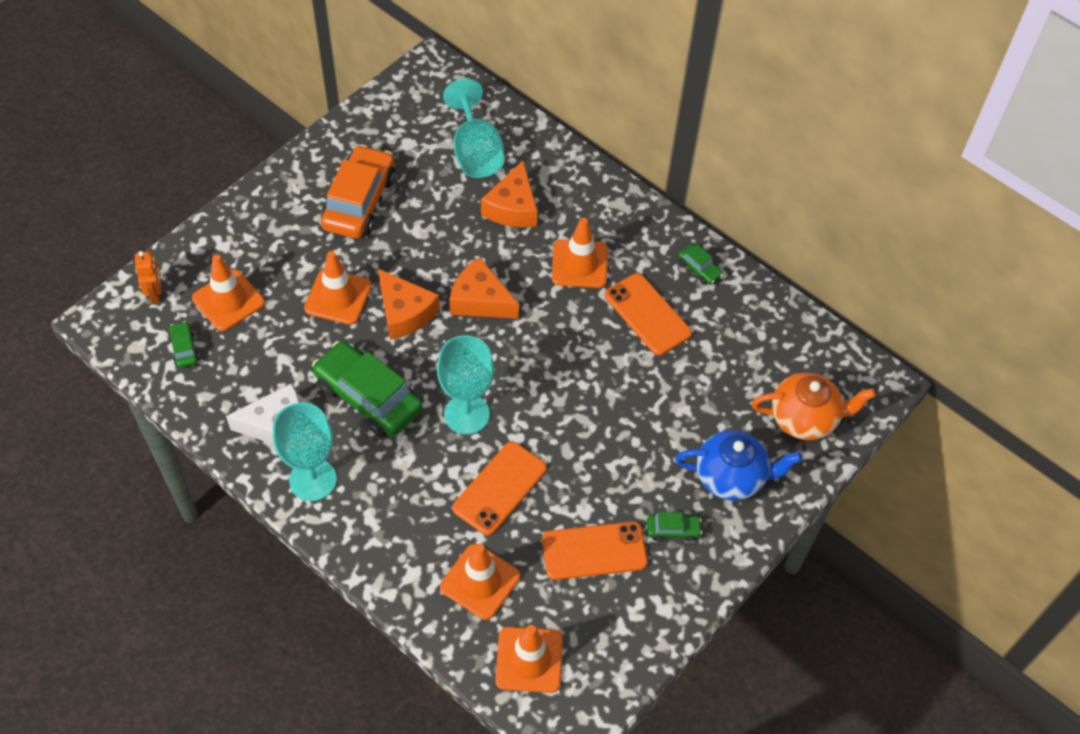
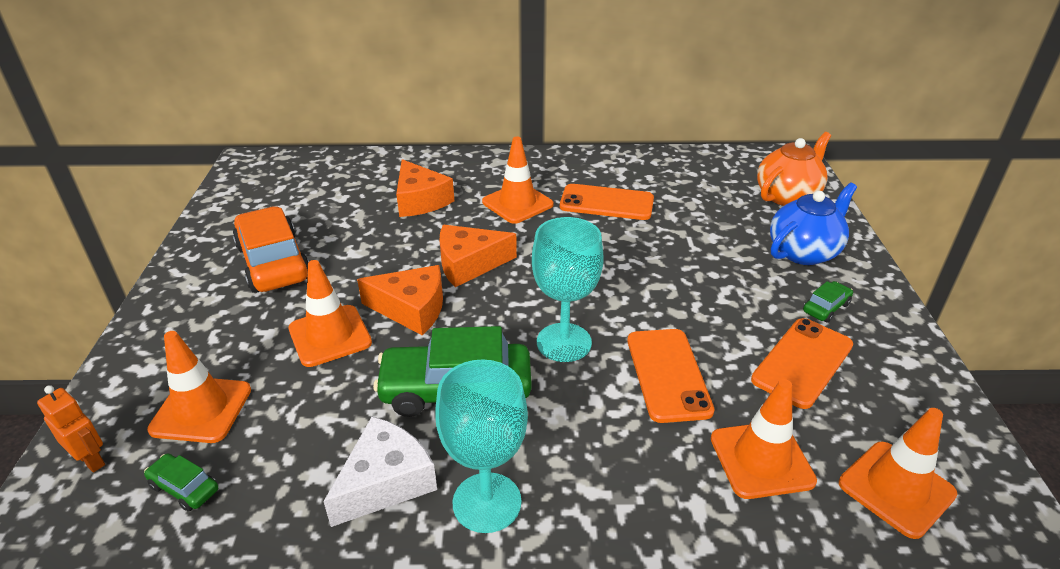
camera: 40 degrees left, 20 degrees down
(475, 152) = (347, 187): turquoise goblet -> none
(699, 269) = (602, 164): green car -> none

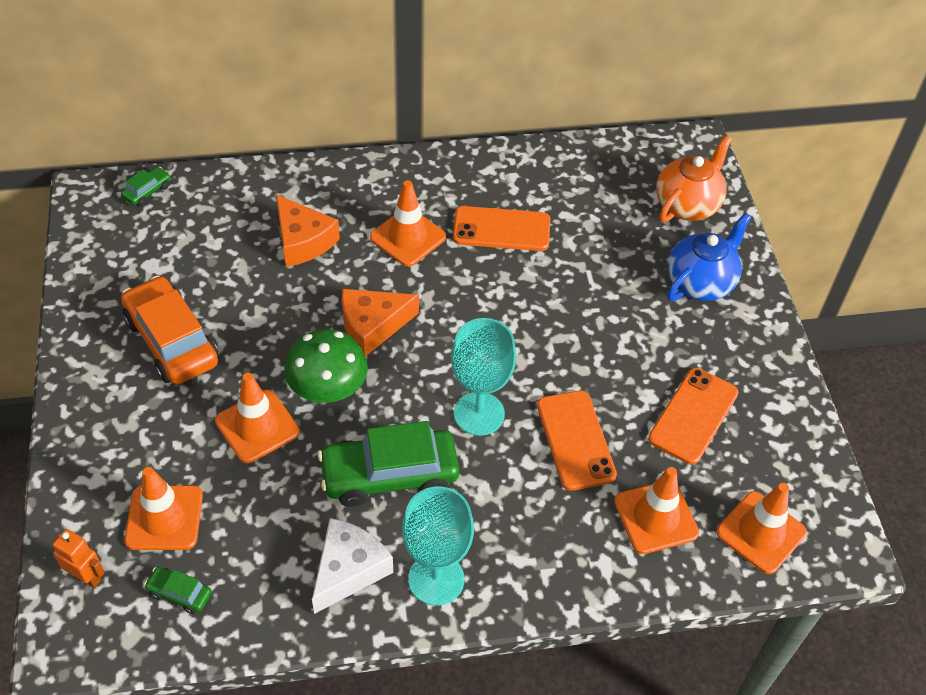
camera: 10 degrees left, 15 degrees up
(411, 309) = (328, 388): orange cheese -> green mushroom
(826, 308) = (717, 351): green car -> green car (147, 191)

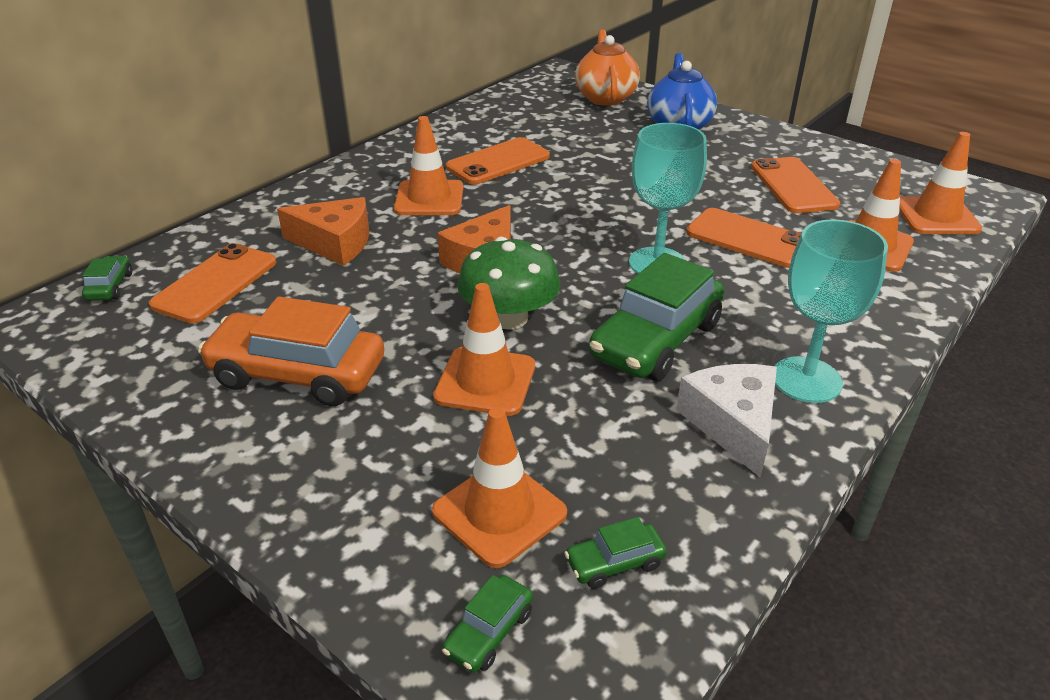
camera: 40 degrees left, 15 degrees down
(87, 576) = (489, 632): orange robot -> green car
(202, 230) = (215, 283): none -> orange phone

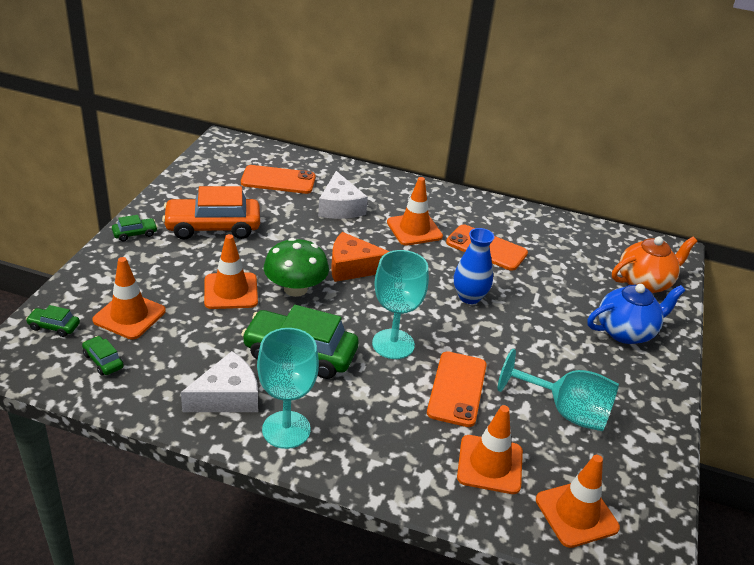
camera: 65 degrees right, 0 degrees up
(110, 286) = (260, 151): green car -> green car (135, 234)
(297, 374) = (213, 227): orange car -> orange car turned 90 degrees counterclockwise
(335, 243) = (340, 207): orange cheese -> white cheese
(587, 194) = (469, 297): none -> blue vase
(793, 186) = (566, 411): orange phone -> turquoise goblet

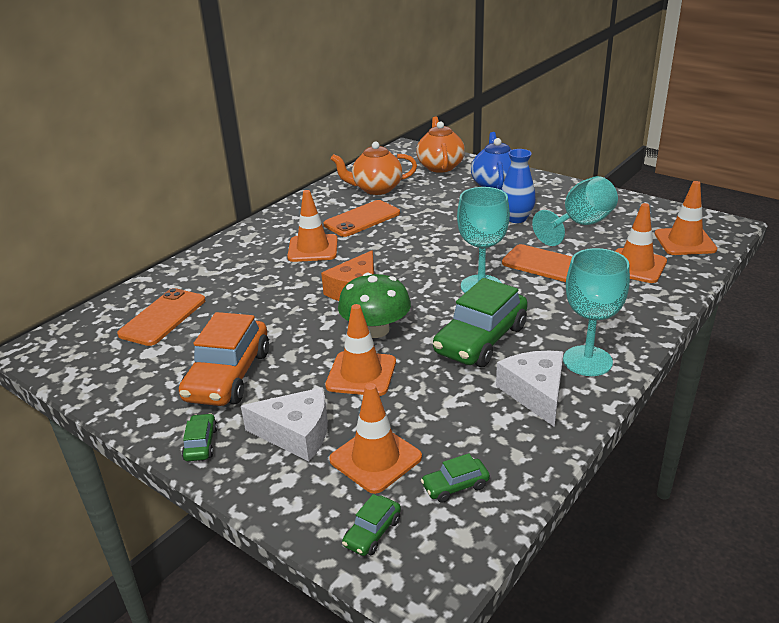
camera: 65 degrees left, 5 degrees down
(340, 207) = (246, 284): white cheese -> white cheese (296, 434)
(469, 297) = (428, 239): blue vase -> blue vase (516, 218)
(557, 246) = (376, 189): none -> orange teapot

